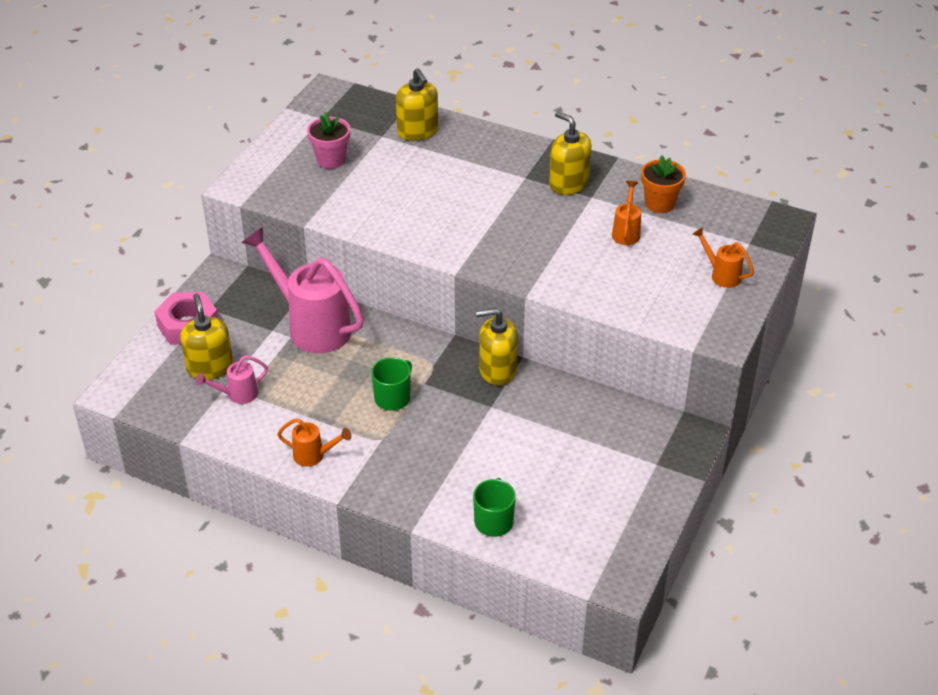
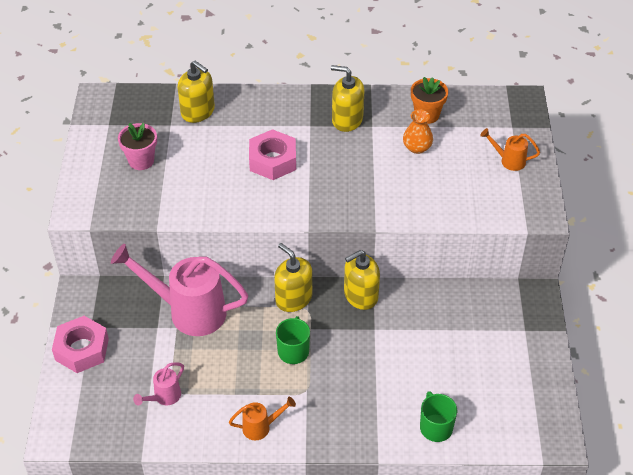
camera: 25 degrees left, 5 degrees up
(210, 367) = (125, 381): yellow soap dispenser -> yellow soap dispenser (293, 298)
(463, 198) = (272, 160): none -> pink nut
(626, 232) = (417, 147): orange watering can -> orange vase

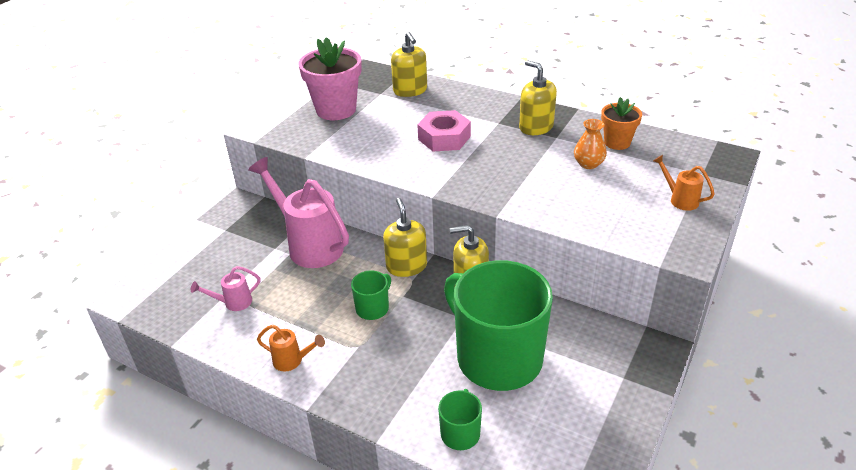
camera: 30 degrees right, 10 degrees down
(82, 349) = (204, 243): pink nut -> none
(141, 161) = (336, 110): pink flower pot -> pink flower pot, size x1.69
(424, 353) = (497, 358): none -> green mug

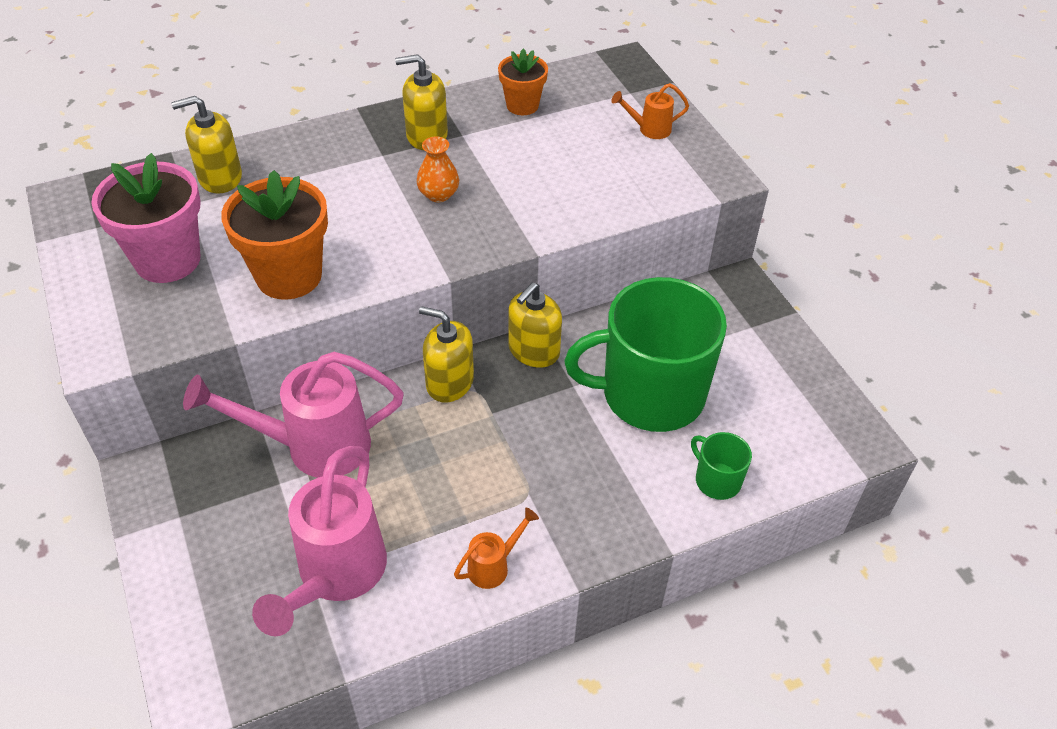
camera: 55 degrees left, 10 degrees up
(233, 303) = (335, 577): pink watering can -> pink watering can, size x2.19
(368, 146) = (289, 276): none -> orange flower pot
(373, 308) = (484, 449): green mug -> none
(410, 90) = (220, 178): yellow soap dispenser -> yellow soap dispenser turned 150 degrees clockwise
(444, 138) = (355, 209): pink nut -> none
(588, 164) = (532, 144): orange vase -> orange vase (438, 194)

